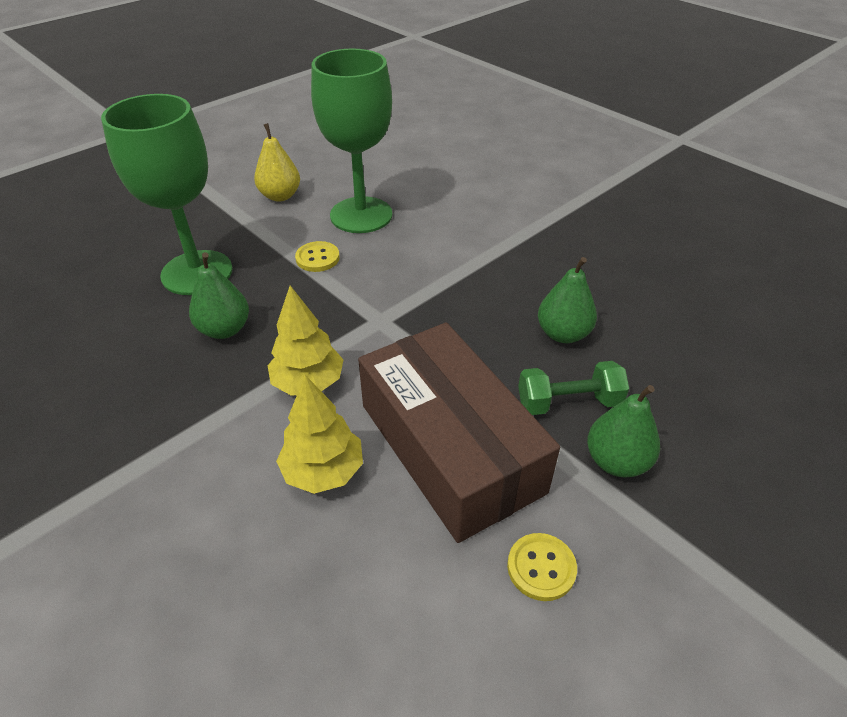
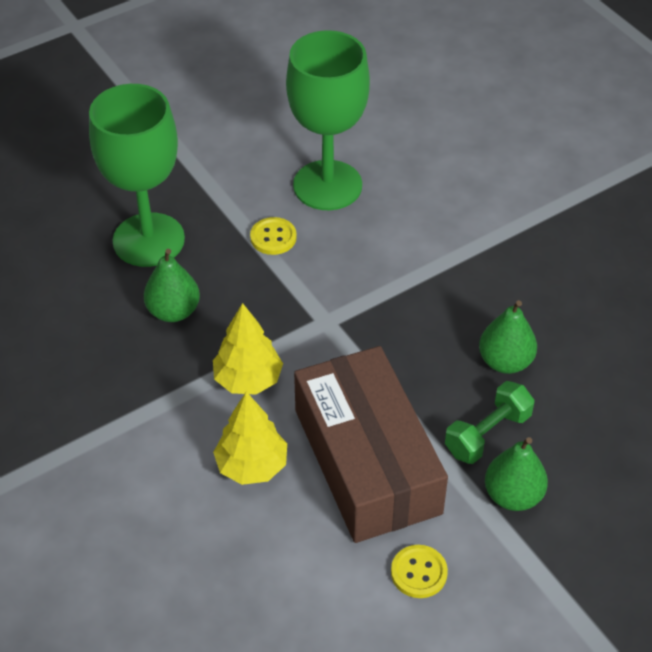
camera: 10 degrees right, 5 degrees up
(280, 196) = (242, 147): yellow pear -> none
(568, 402) = (487, 434): green dumbbell -> green dumbbell turned 45 degrees counterclockwise

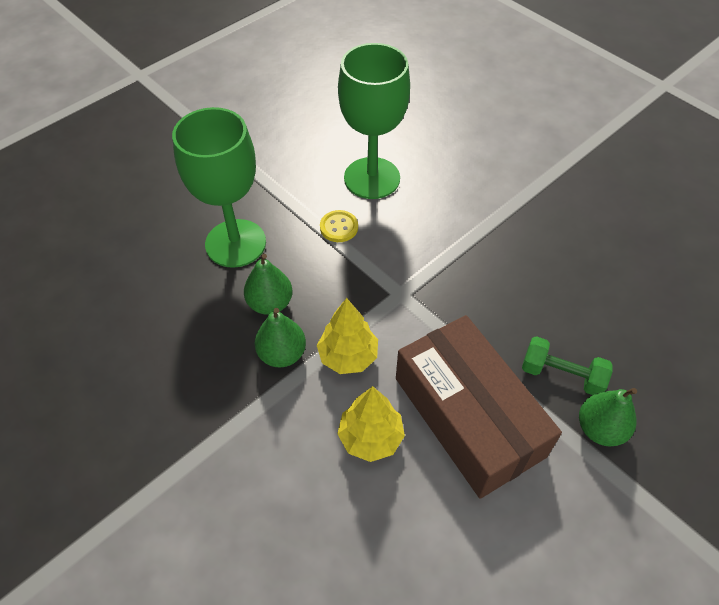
camera: 10 degrees left, 5 degrees up
(419, 572) = (543, 518): yellow button -> none
(487, 434) = (561, 375): green dumbbell -> green dumbbell turned 75 degrees clockwise
(505, 361) = (556, 308): green pear -> green pear (282, 354)

